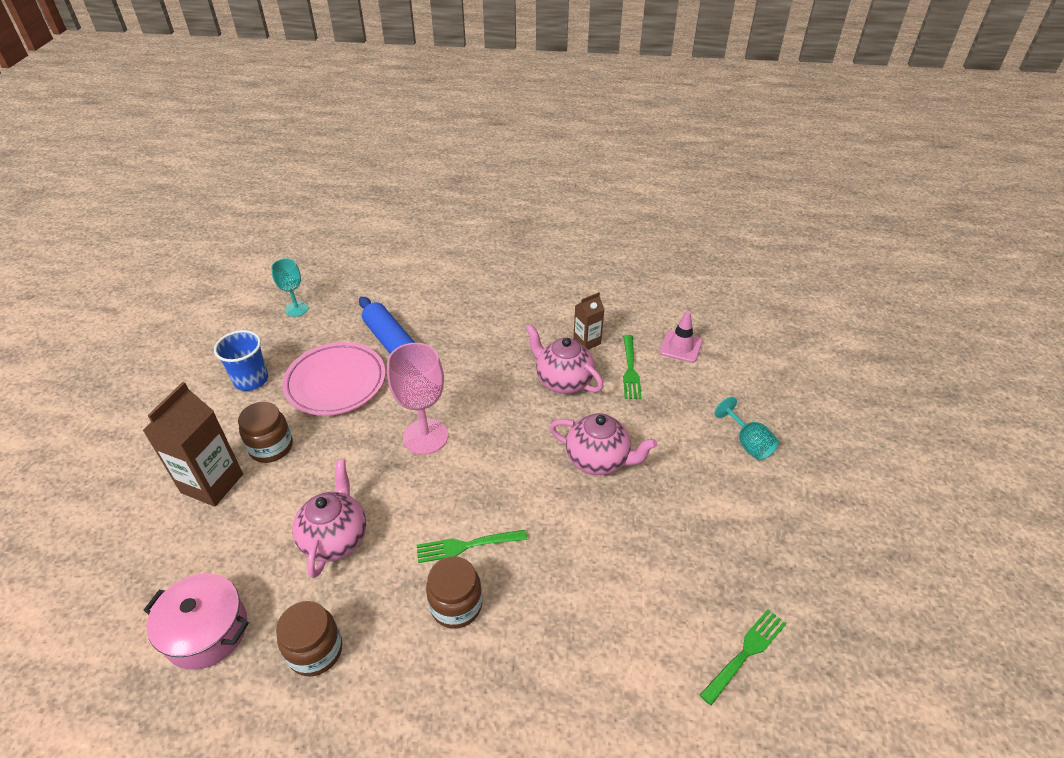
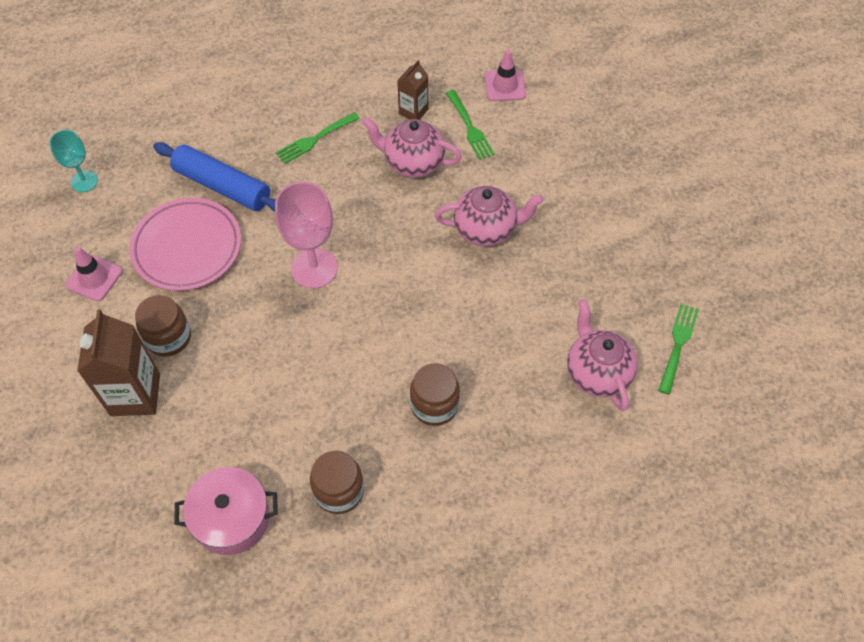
camera: 25 degrees left, 15 degrees up
(251, 380) = (94, 278): blue cup -> pink traffic cone
(335, 538) = (292, 394): pink teapot -> pink teapot (597, 372)
(467, 545) = (413, 352): green fork -> green fork (315, 139)
(747, 443) = (606, 163): turquoise goblet -> none

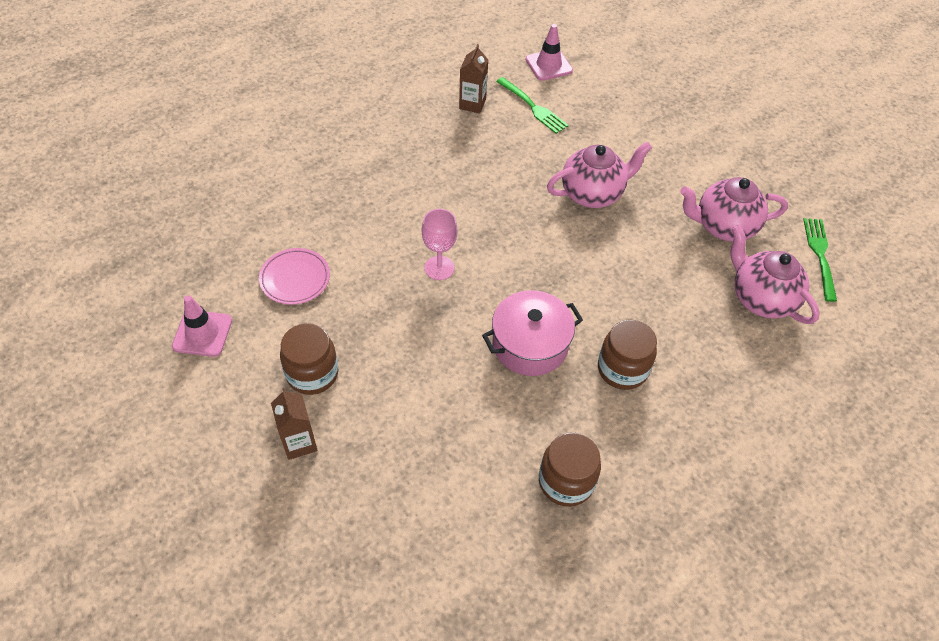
camera: 20 degrees left, 5 degrees down
(84, 181) = (152, 238): turquoise goblet -> none
(135, 394) = (299, 443): brown carton -> brown carton, size x0.56
(187, 248) = (295, 279): pink plate -> pink plate, size x0.57
(222, 186) = (308, 211): blue rolling pin -> none
(231, 518) = (463, 544): pink pot -> pink pot (530, 344)
(314, 268) = (439, 268): pink goblet -> pink goblet, size x0.60
(315, 139) = (385, 147): green fork -> none
(412, 163) = (493, 149): pink teapot -> pink teapot (723, 227)

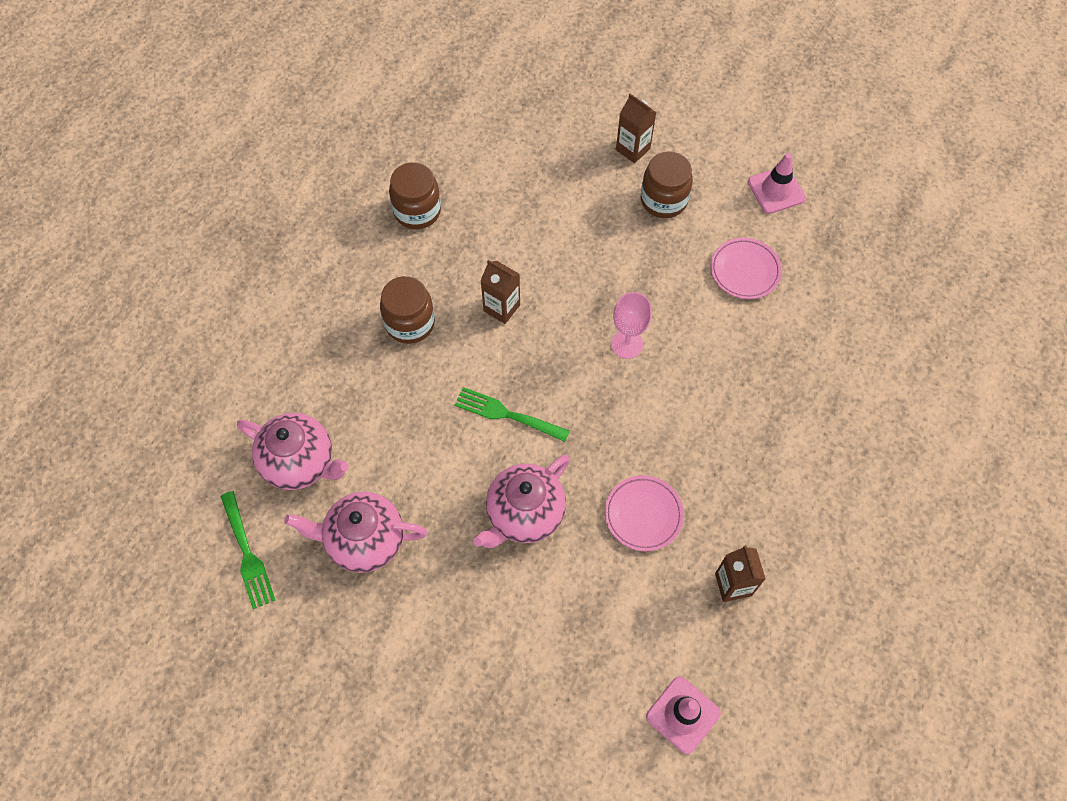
camera: 155 degrees right, 10 degrees up
(506, 160) = (643, 515): none -> pink plate
(530, 344) = (501, 308): pink pot -> brown carton
(533, 107) = (659, 619): green fork -> green fork (507, 414)
(723, 227) = (364, 540): pink teapot -> pink teapot turned 150 degrees counterclockwise

